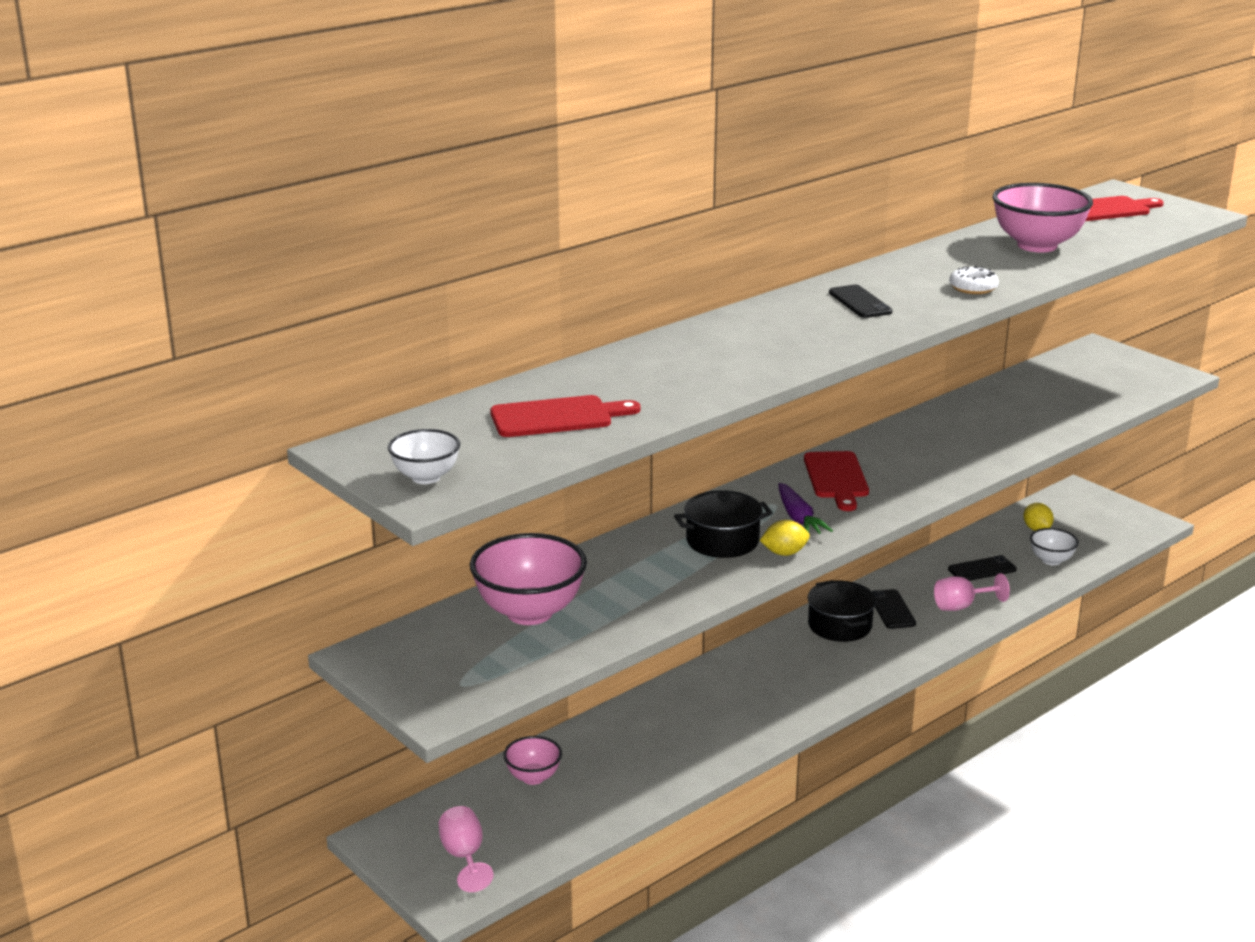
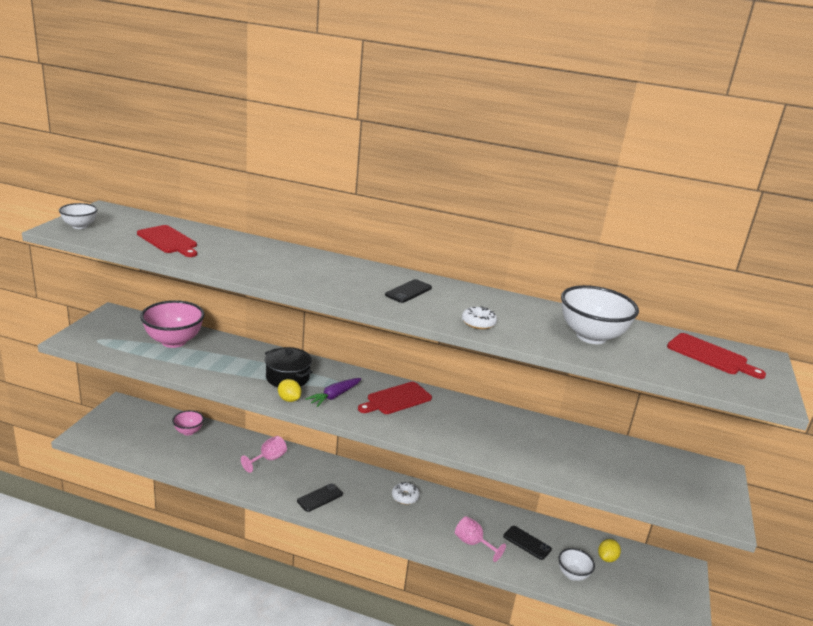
camera: 55 degrees right, 0 degrees up
(464, 857) = (115, 430): pink goblet -> pink goblet (268, 459)
(840, 625) = (405, 497): black pot -> white donut
(892, 610) = (441, 513): black phone -> black phone (320, 498)
(1037, 246) = (591, 336): pink bowl -> white bowl

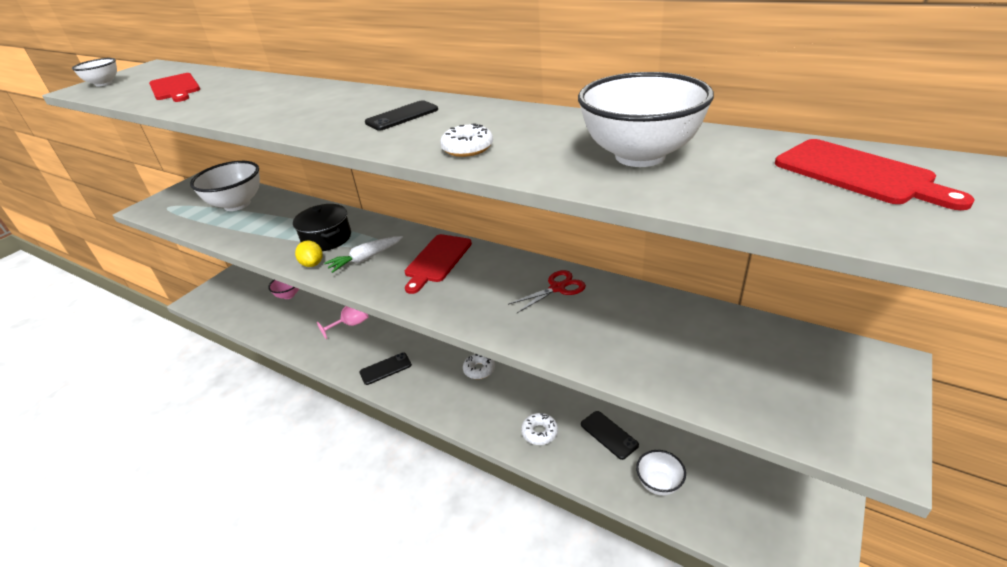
camera: 20 degrees right, 10 degrees up
(174, 341) = (237, 204): pink bowl -> white bowl
(334, 396) = (366, 258): purple carrot -> white carrot
(396, 399) = (437, 260): red cutting board -> red cutting board turned 45 degrees counterclockwise
(473, 543) = (539, 432): pink goblet -> white donut
(501, 422) = (557, 288): none -> red scissors
(607, 558) = (714, 462): yellow lemon -> none

